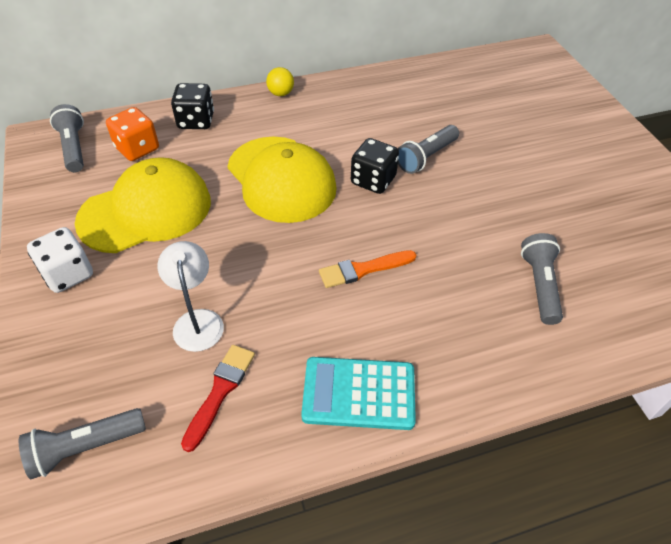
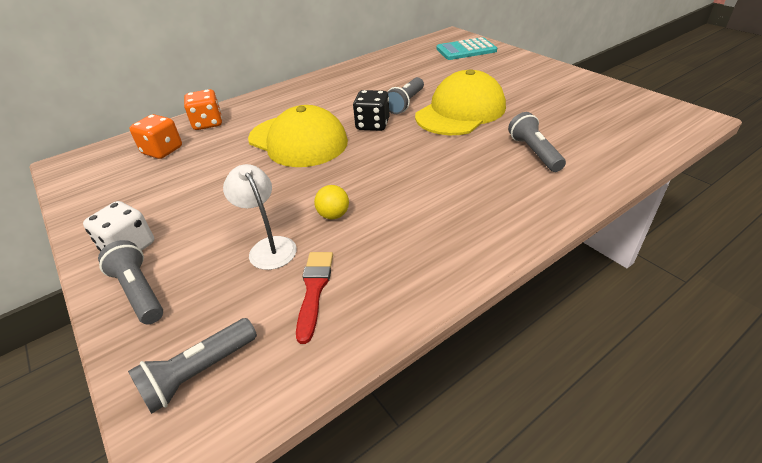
camera: 15 degrees left, 10 degrees down
(74, 148) = (102, 163): grey flashlight -> grey flashlight (139, 291)
(146, 211) = (187, 187): yellow cap -> yellow cap (461, 111)
(196, 121) = (208, 123): black dice -> orange dice
(281, 93) = (272, 93): yellow ball -> yellow ball (333, 215)
(359, 393) = (437, 255): turquoise calculator -> turquoise calculator (466, 50)
(363, 269) = (395, 177): orange brush -> none

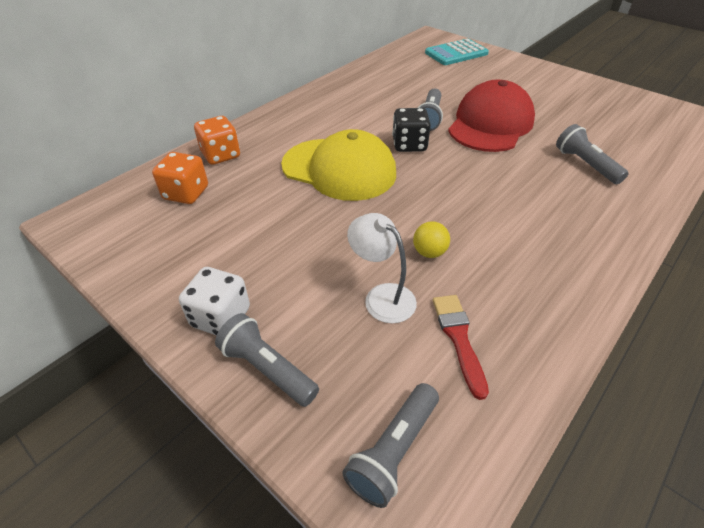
camera: 15 degrees left, 5 degrees up
(461, 111) = (490, 124): yellow cap -> red cap

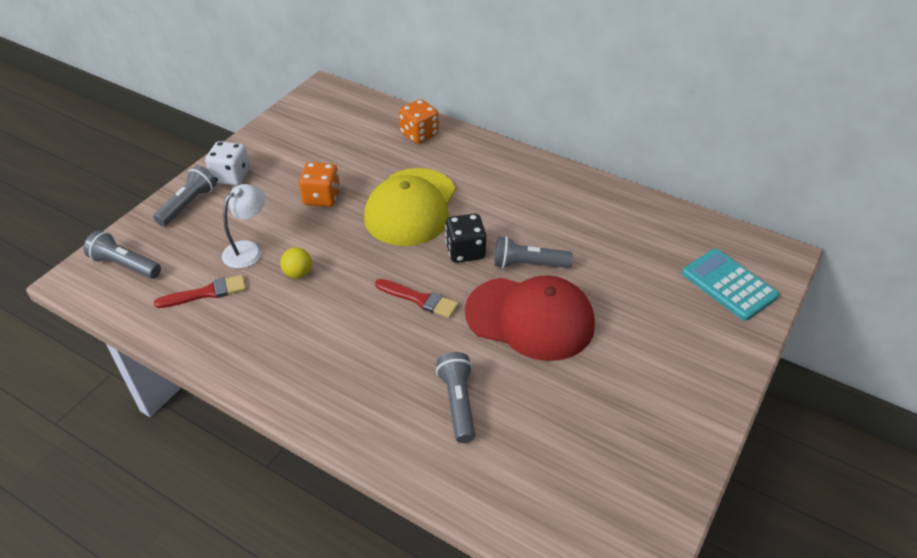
camera: 80 degrees right, 0 degrees up
(186, 193) = (361, 129): orange dice -> orange dice (321, 197)
(469, 174) = (419, 299): none -> red brush
(585, 164) = (458, 403): grey flashlight -> grey flashlight turned 60 degrees counterclockwise

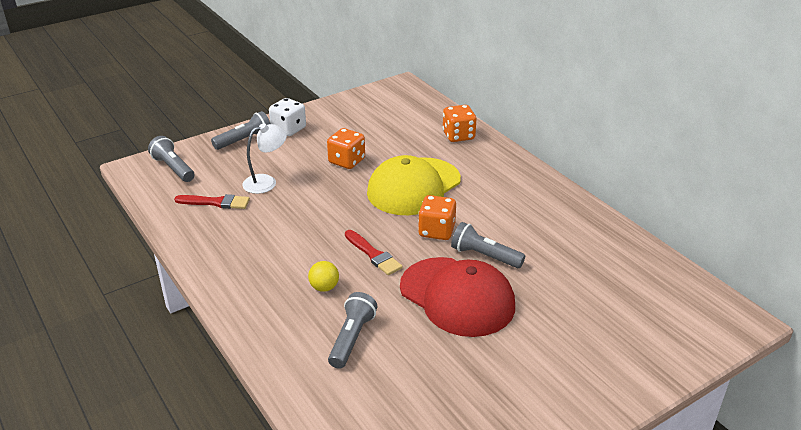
camera: 25 degrees right, 10 degrees down
(298, 273) = (292, 209): yellow ball -> yellow ball (324, 287)
(465, 251) = (436, 231): black dice -> orange dice
(729, 285) = (667, 328): turquoise calculator -> none

